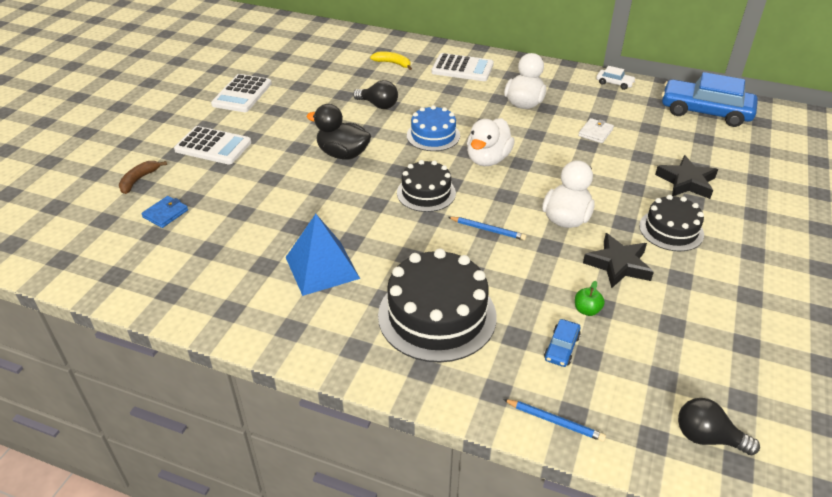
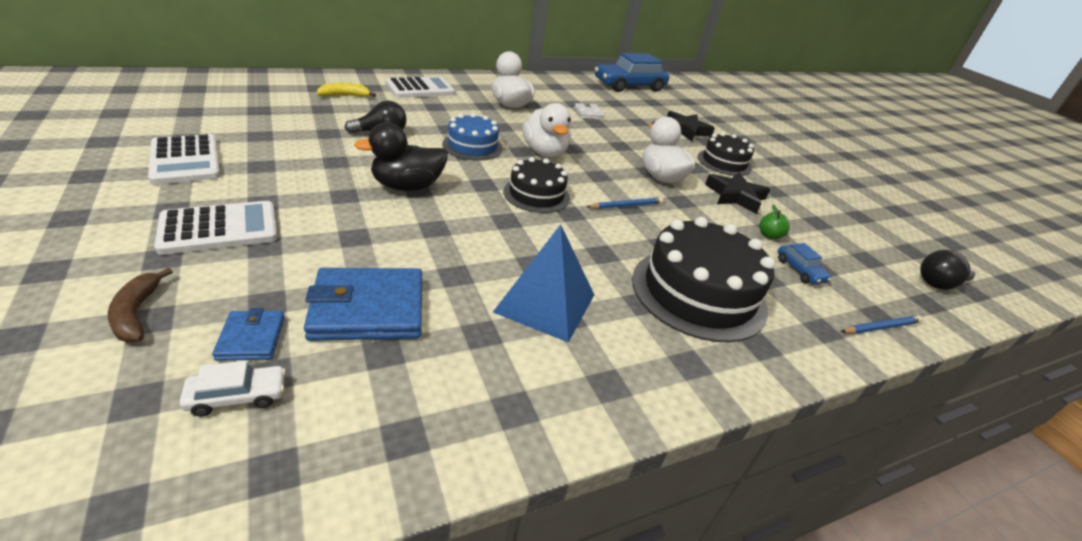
camera: 50 degrees left, 5 degrees down
(228, 224) = (368, 309): none -> blue wallet
(614, 83) = (551, 79): white car -> white car (237, 396)

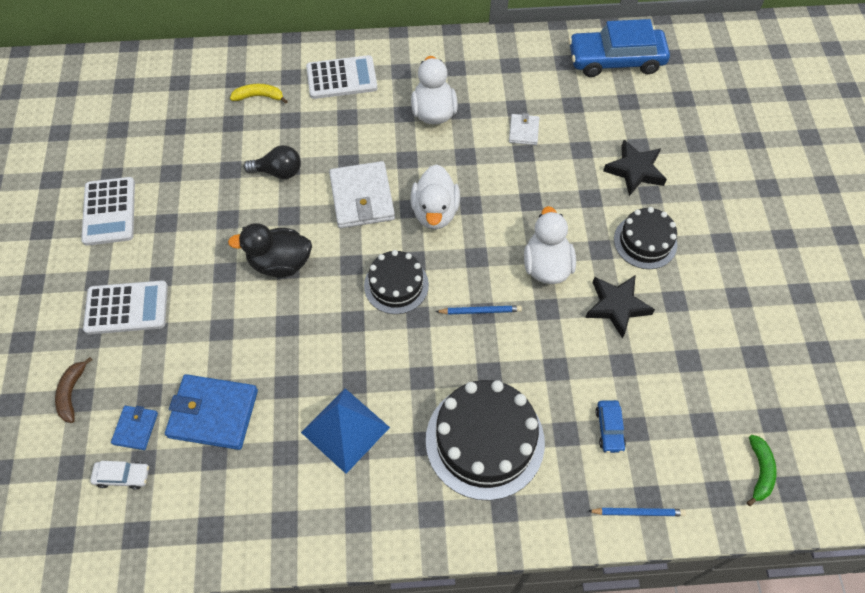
camera: 25 degrees right, 25 degrees up
(472, 146) = (362, 197): blue cake -> white wallet
(769, 235) = (612, 374): green apple -> none
(939, 283) = (759, 471): black light bulb -> green banana

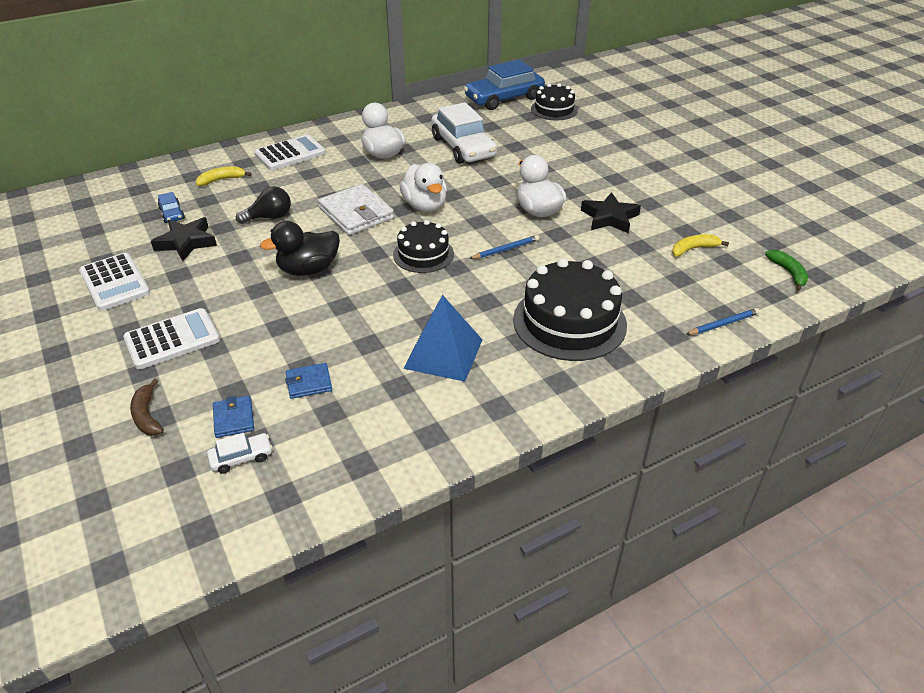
camera: 25 degrees left, 20 degrees down
(213, 413) = (309, 383): blue wallet -> blue wallet, size x0.52
(523, 131) = (463, 147): white wallet -> white car
(609, 429) = (661, 284): blue car -> blue car (172, 214)
(635, 170) = (563, 147): black star -> black star (186, 242)
(645, 242) = (601, 179): black cake -> black cake (554, 109)
(678, 392) = (693, 249): none -> yellow banana

